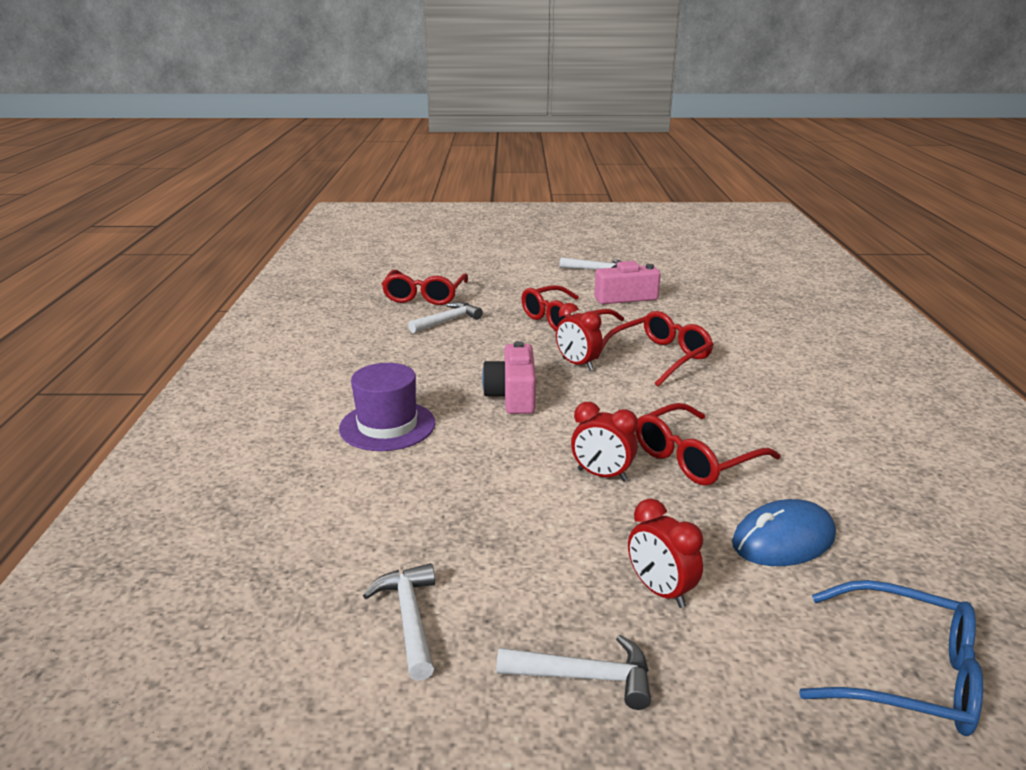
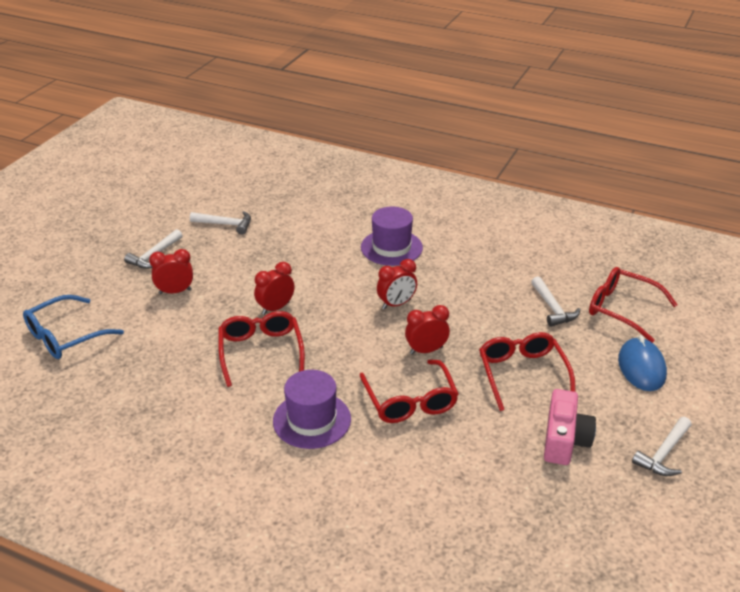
camera: 115 degrees right, 10 degrees up
(513, 395) = (396, 304): pink camera -> red clock
(749, 396) = (312, 420): none -> purple hat
(783, 540) = (165, 347): blue mouse -> blue mouse (641, 367)

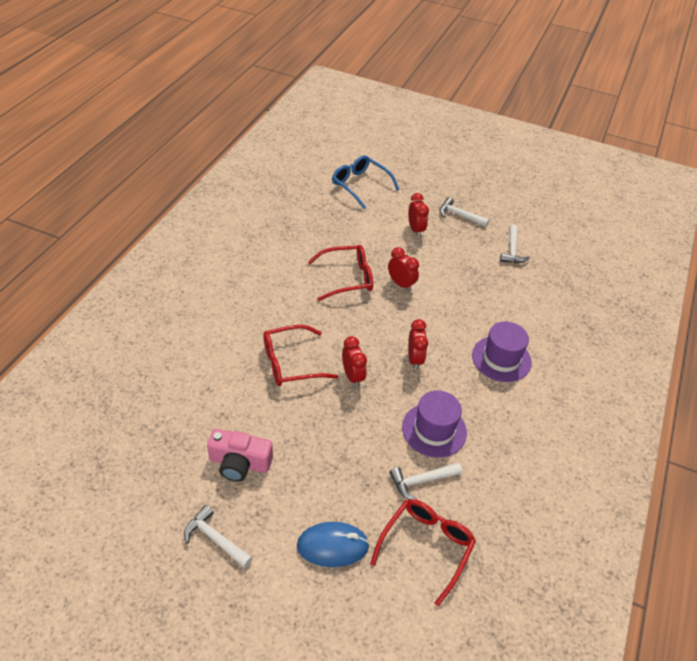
camera: 85 degrees right, 10 degrees up
(312, 420) = (273, 307): purple hat -> purple hat (434, 430)
(396, 304) = (414, 359): red clock -> red clock turned 150 degrees counterclockwise
(522, 375) = (322, 443): red glasses -> none

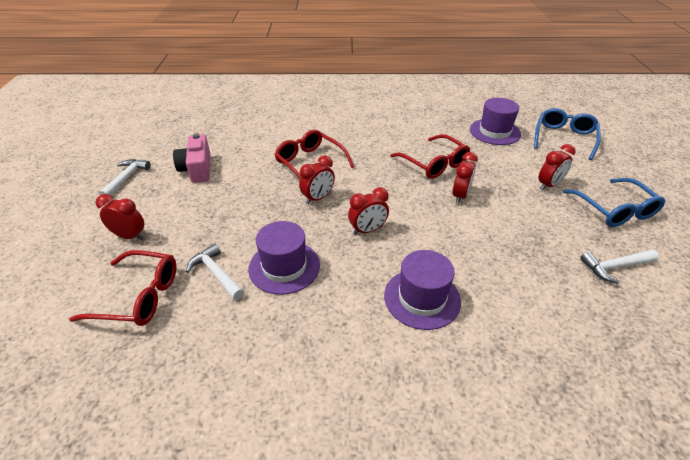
camera: 70 degrees right, 5 degrees down
(323, 217) = (495, 132): none -> purple hat
(333, 546) = (130, 236): blue mouse -> red clock
(459, 215) = (614, 210): white hammer -> blue glasses

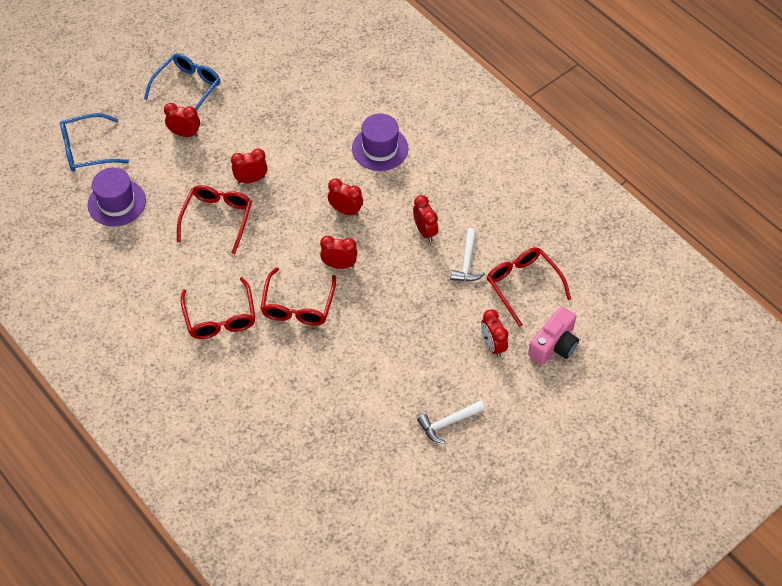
camera: 130 degrees left, 15 degrees up
(197, 169) = (385, 382): pink camera -> pink camera (554, 345)
(284, 267) = (425, 231): purple hat -> red clock
(345, 132) = (220, 317): none -> red glasses
(615, 267) = (260, 72): white hammer -> none

